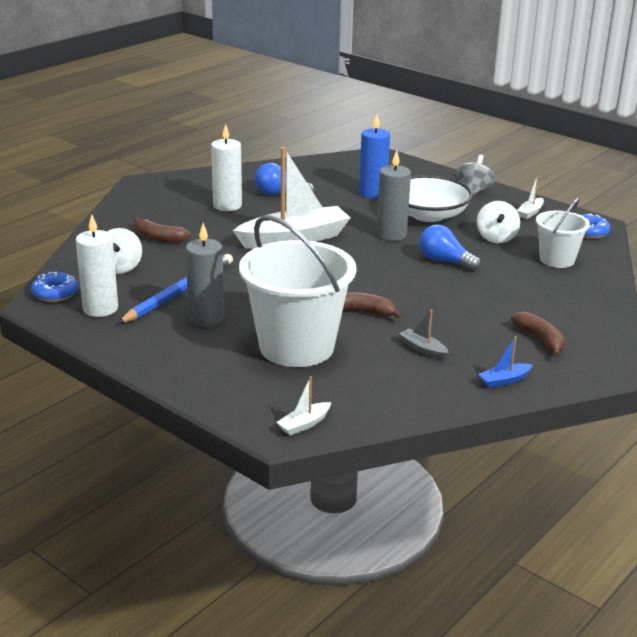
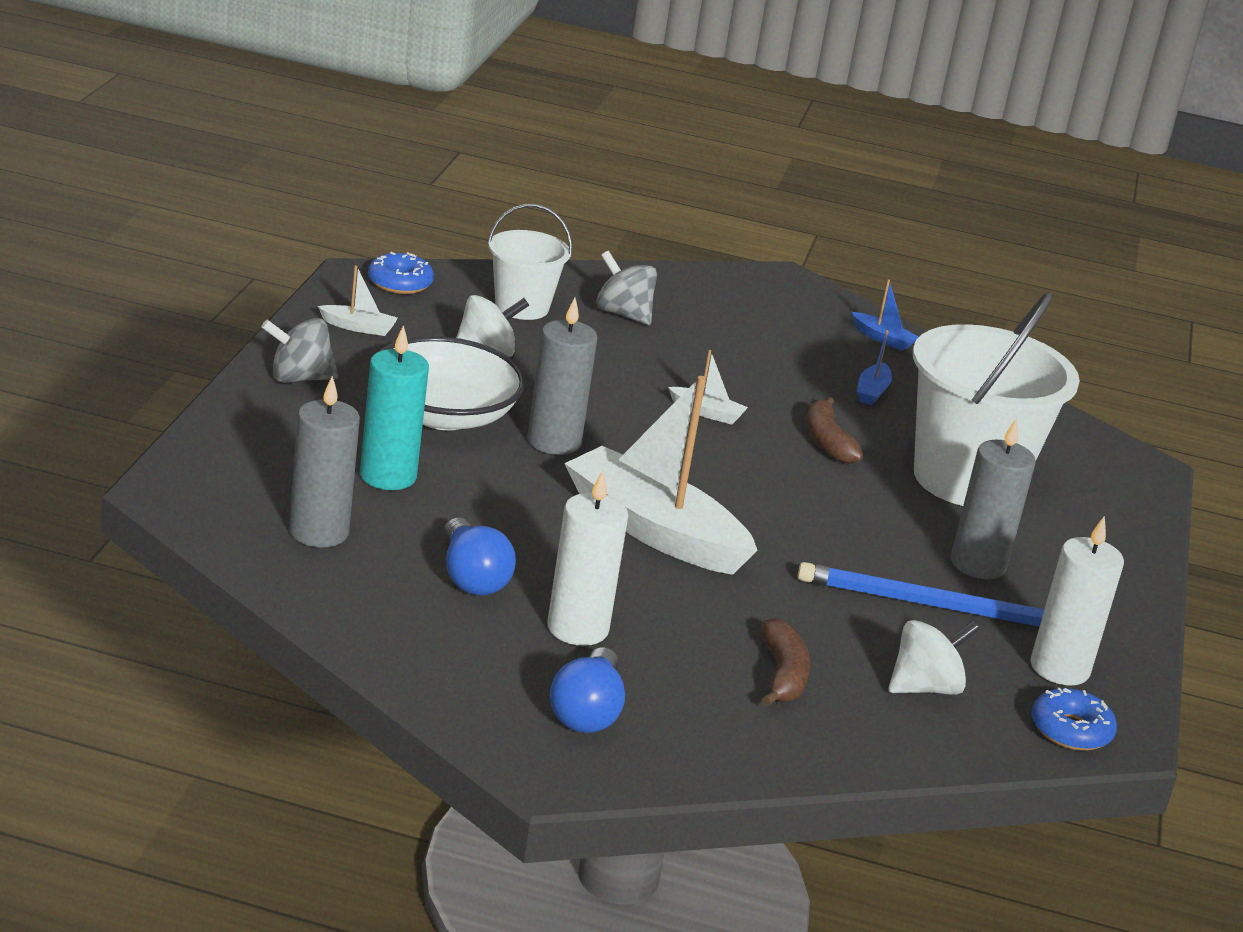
camera: 120 degrees left, 0 degrees up
(304, 424) = (1110, 452): white boat -> white boat (707, 413)
(332, 173) = (319, 532): none -> grey candle
(373, 193) = (388, 476): blue candle -> turquoise candle
(423, 349) = (872, 392): grey boat -> blue boat
(445, 261) = (608, 390): blue light bulb -> blue light bulb (587, 712)
(540, 340) = (766, 318): brown banana -> none
(547, 289) = (623, 314): none -> grey spinning top

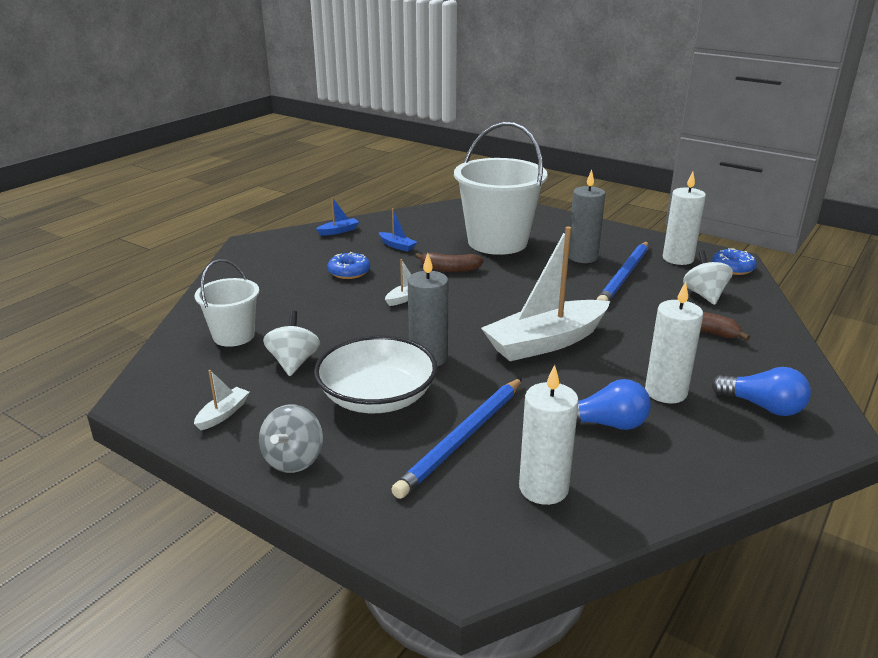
camera: 65 degrees left, 0 degrees up
(319, 532) = (543, 488): grey candle -> white candle
(388, 476) = (462, 438): turquoise candle -> blue pencil
(399, 283) = (162, 382): blue donut -> blue donut (349, 272)
(623, 314) = (266, 300): grey spinning top -> none

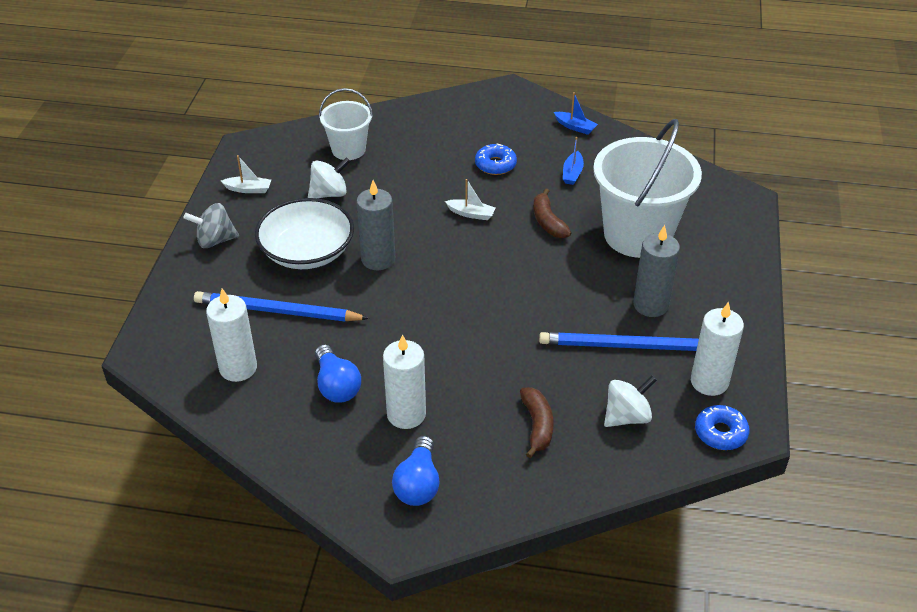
camera: 65 degrees right, 15 degrees up
(546, 342) = (446, 320): white boat -> none

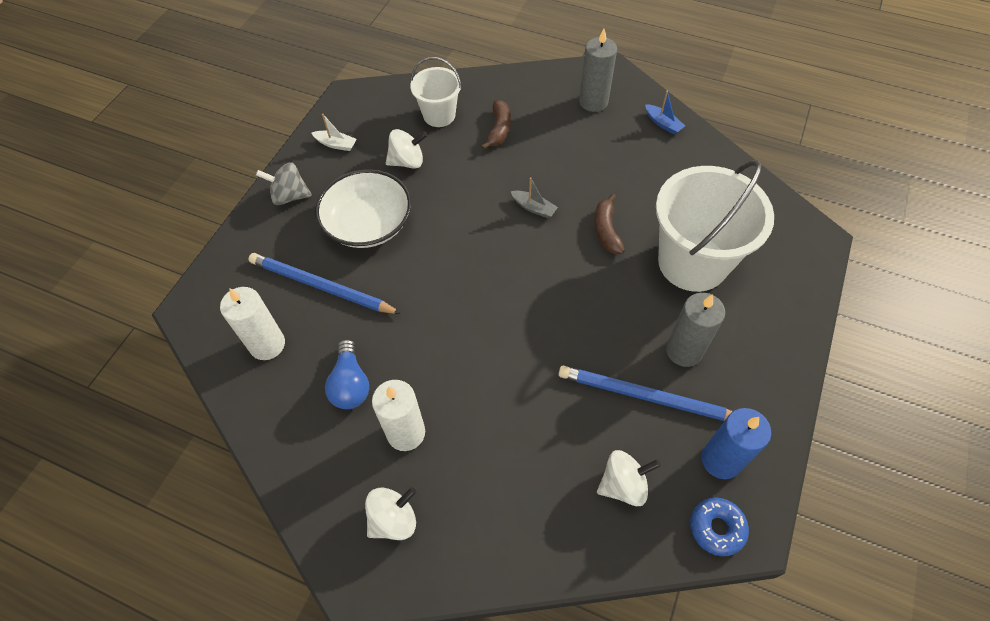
camera: 15 degrees right, 15 degrees up
(378, 259) = (431, 244): grey candle -> grey candle (593, 102)
(418, 484) = (393, 519): blue light bulb -> white spinning top
(471, 214) = (534, 208): white boat -> grey boat
(495, 165) = (573, 155): blue donut -> none
(537, 426) = (529, 476): brown banana -> brown banana (499, 130)
(572, 173) = (646, 177): blue boat -> none
(709, 382) = (721, 460): white candle -> blue candle

